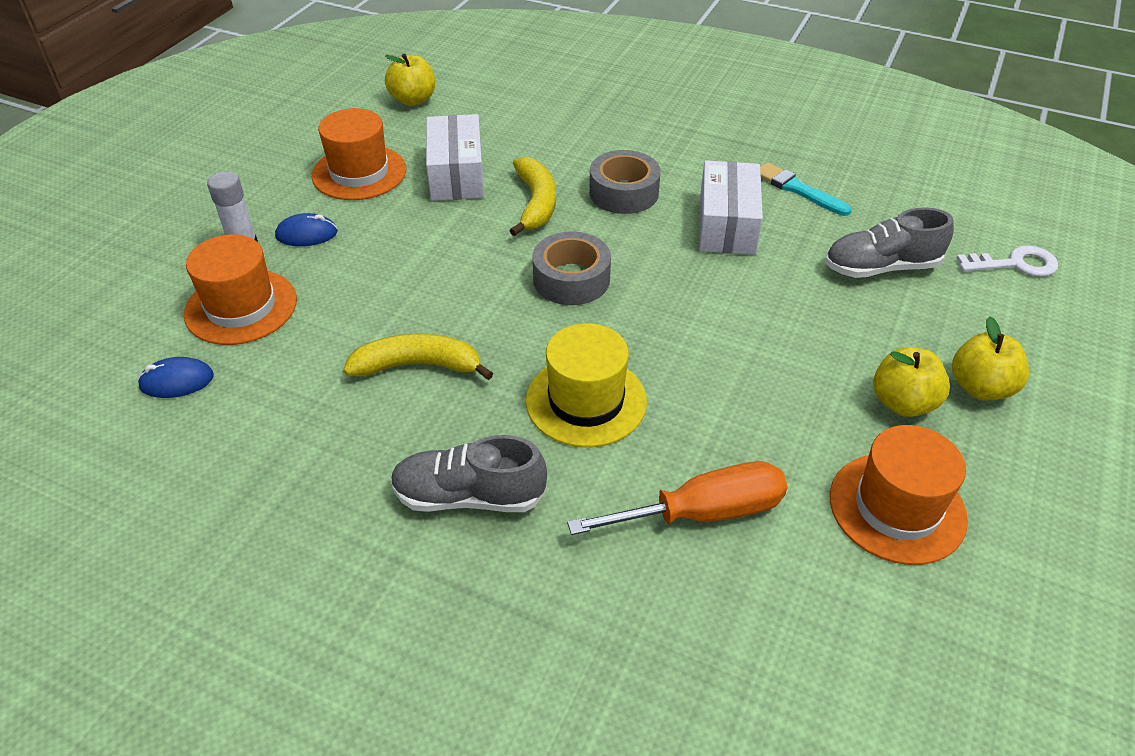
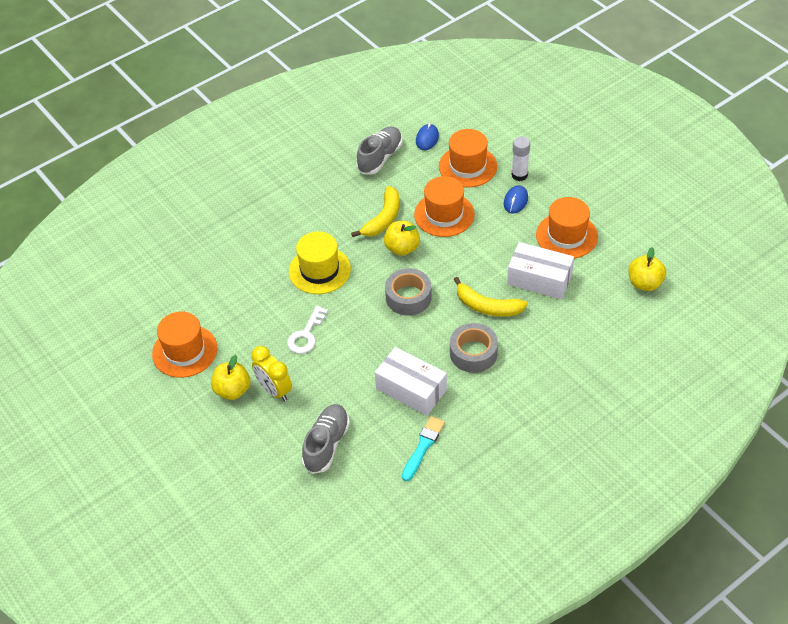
camera: 120 degrees right, 5 degrees up
(372, 298) = (444, 214): none -> orange hat
(469, 496) = (295, 214): grey shoe -> grey shoe (380, 157)
(703, 513) = (232, 284): orange screwdriver -> none
(798, 189) = (423, 446): turquoise brush -> turquoise brush turned 45 degrees counterclockwise
(855, 354) = (274, 390): none -> yellow clock
(980, 388) = (217, 429): yellow apple -> yellow apple (402, 248)
(1015, 264) = (284, 517): white key -> white key (306, 335)

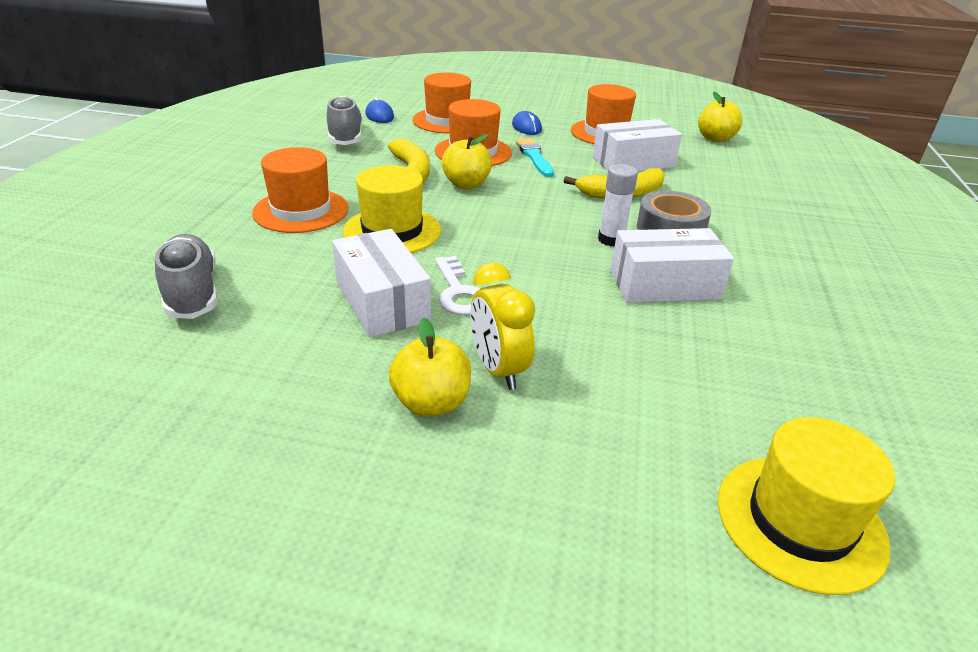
camera: 45 degrees left, 15 degrees down
(184, 351) = (281, 393): orange hat -> orange hat (301, 211)
(267, 321) = (382, 301): none -> white box
(274, 390) = (498, 369): yellow clock -> yellow clock turned 60 degrees clockwise
(302, 523) = (800, 521): none -> yellow hat
(326, 444) = (663, 392): grey shoe -> grey shoe (192, 293)
(408, 297) = (532, 215): grey tape -> none
(423, 446) = (770, 329): turquoise brush -> turquoise brush (534, 157)
(519, 175) = (504, 114): white glue stick -> white glue stick (611, 240)

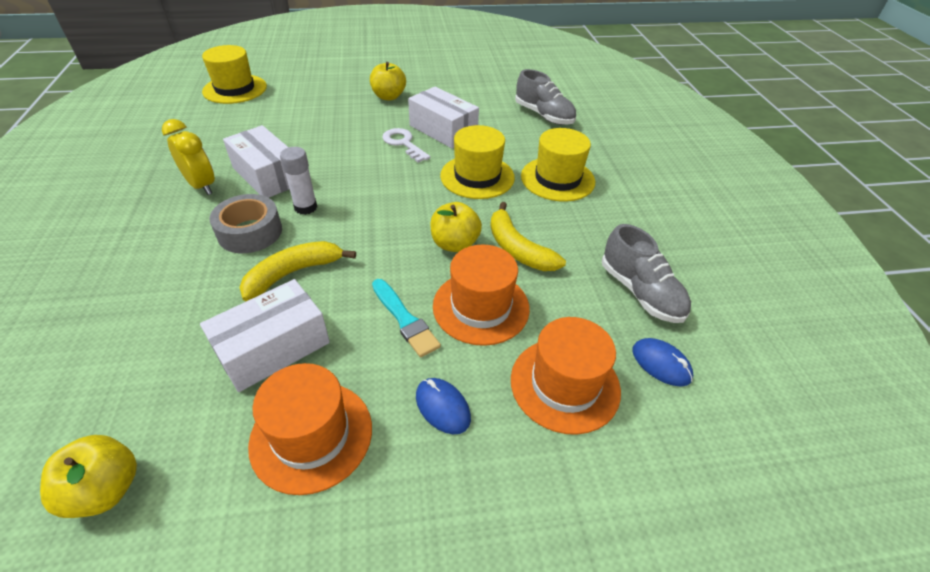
camera: 160 degrees right, 10 degrees up
(301, 211) = (557, 179): orange hat -> yellow hat
(498, 369) = (364, 112): yellow clock -> yellow clock (202, 186)
(664, 285) = (267, 175): white box -> white box turned 75 degrees clockwise

